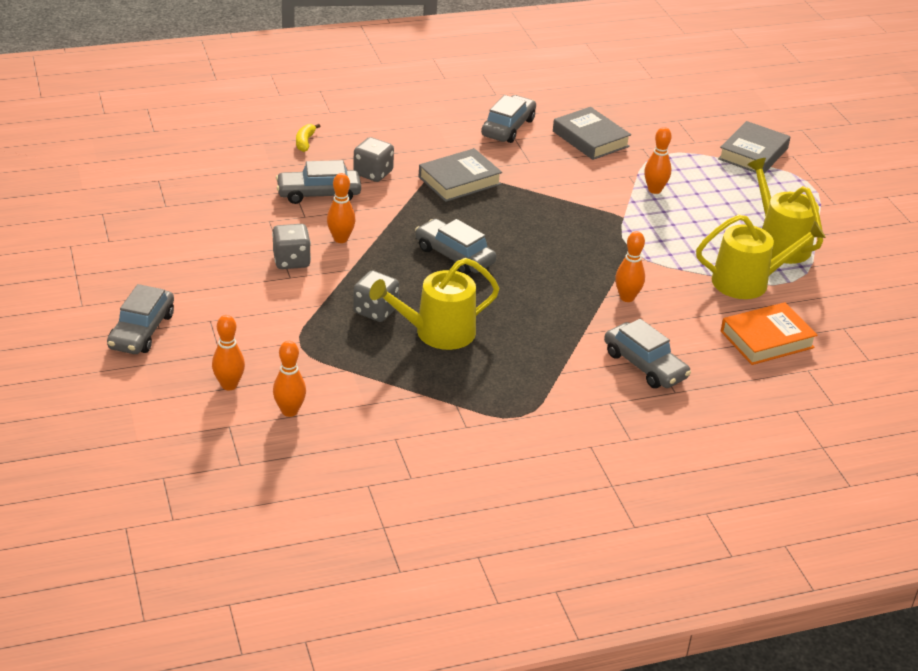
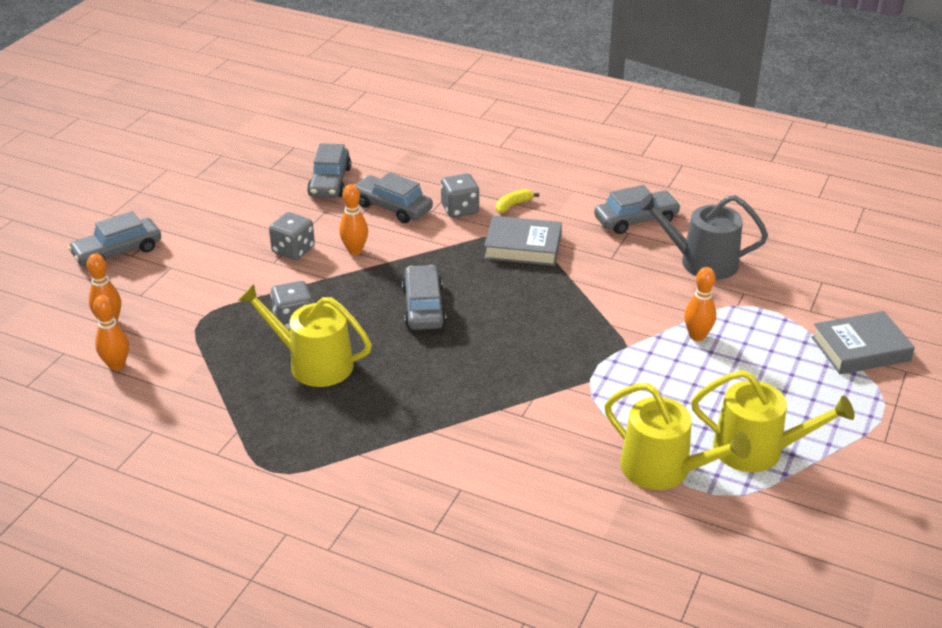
camera: 45 degrees right, 0 degrees up
(305, 142) = (443, 162): yellow banana -> yellow banana (513, 205)
(590, 139) = (701, 262): grey book -> grey watering can
(627, 297) = (519, 420): orange bowling pin -> none
(645, 365) = (442, 491): grey car -> grey car (330, 182)
(766, 339) = (598, 535): orange book -> none
(779, 243) = (757, 450): yellow watering can -> yellow watering can turned 90 degrees clockwise

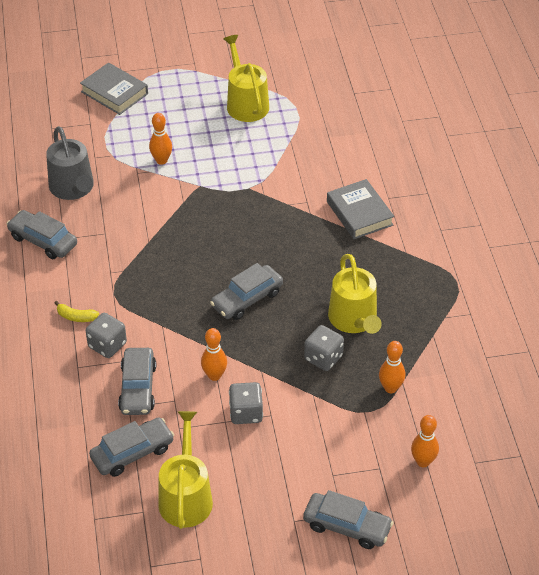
camera: 125 degrees left, 10 degrees up
(117, 365) = (455, 421): orange bowling pin -> orange bowling pin (390, 388)
(523, 246) = (129, 284): grey book -> grey book (359, 213)
(663, 469) = (295, 130): yellow watering can -> yellow watering can (186, 497)

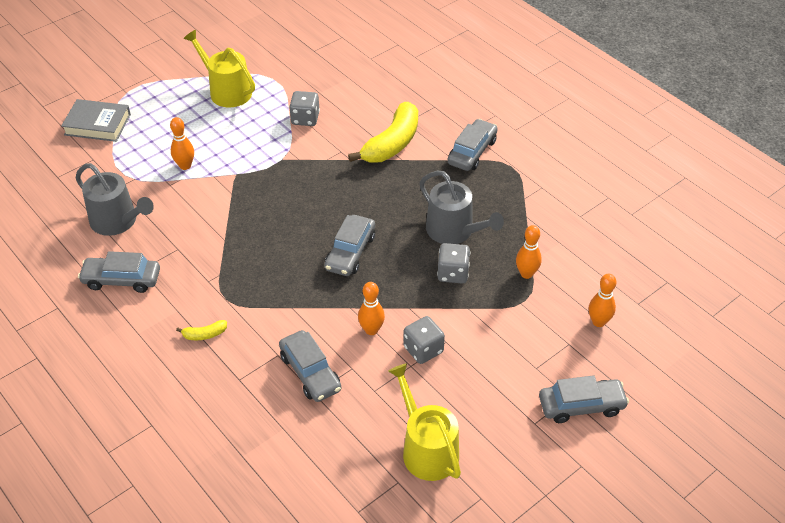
camera: 30 degrees left, 0 degrees up
(107, 345) = (253, 347): grey dice -> grey dice (305, 119)
(132, 453) = (349, 433): grey car -> grey car (472, 152)
(354, 320) = (454, 231): yellow watering can -> grey watering can
(359, 213) = (392, 144): grey book -> yellow banana

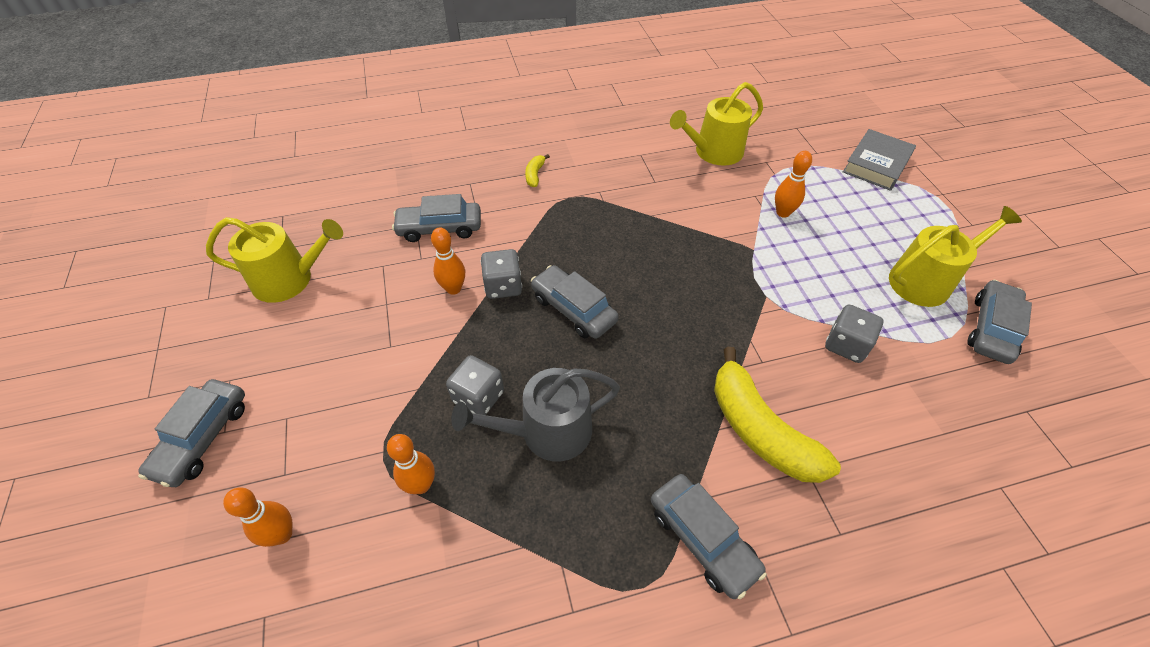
camera: 115 degrees right, 5 degrees up
(117, 221) = (714, 152): grey watering can -> yellow watering can
(122, 279) = (634, 141): grey car -> grey car (991, 329)
(423, 349) = (396, 322): grey dice -> grey dice (503, 286)

